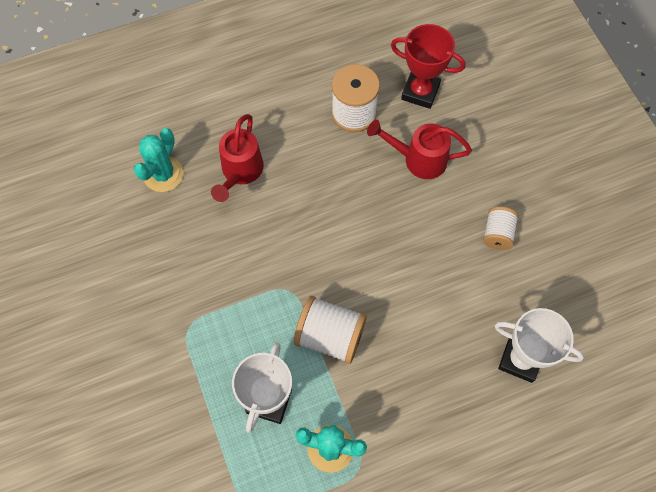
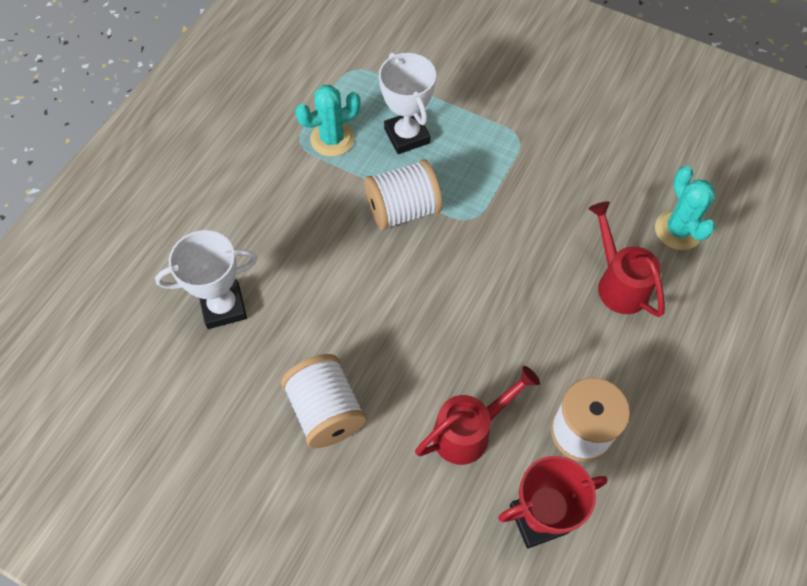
camera: 140 degrees right, 5 degrees down
(497, 234) = (326, 411): white spool -> white spool, size x1.64

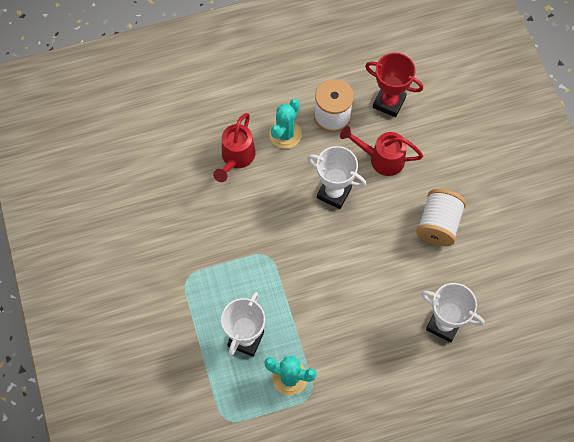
camera: 135 degrees left, 5 degrees up
(403, 210) = (297, 294): white spool -> none
(477, 340) = (334, 193): none -> white trophy
(678, 230) = (174, 155): turquoise cactus -> turquoise cactus (285, 134)

